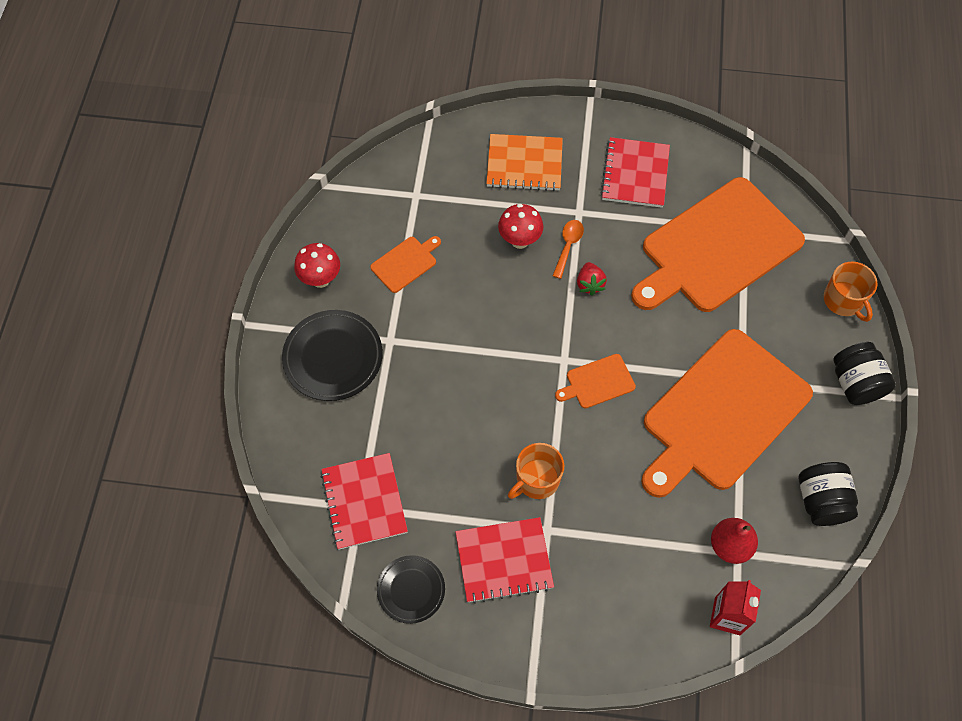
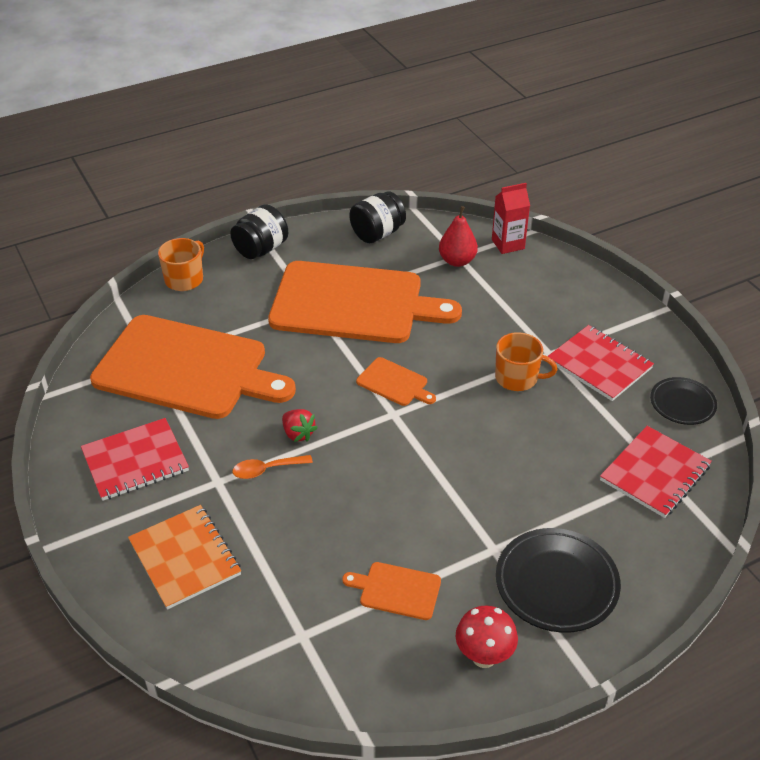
camera: 125 degrees left, 20 degrees down
(519, 240) = (290, 510): red mushroom -> none
(589, 284) = (298, 434): red strawberry -> red strawberry turned 90 degrees clockwise

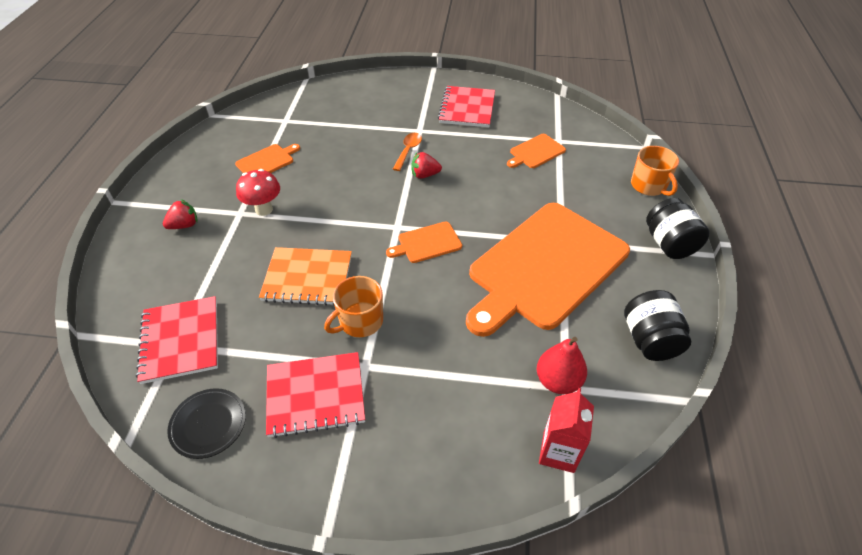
camera: 125 degrees right, 5 degrees up
(185, 558) = (377, 103): orange notebook -> orange notebook (307, 278)
(186, 368) = (536, 152): orange cutting board -> orange cutting board, size x0.40
(484, 656) = (190, 172): red mushroom -> red mushroom (264, 209)
(556, 584) = (184, 225): black plate -> red strawberry

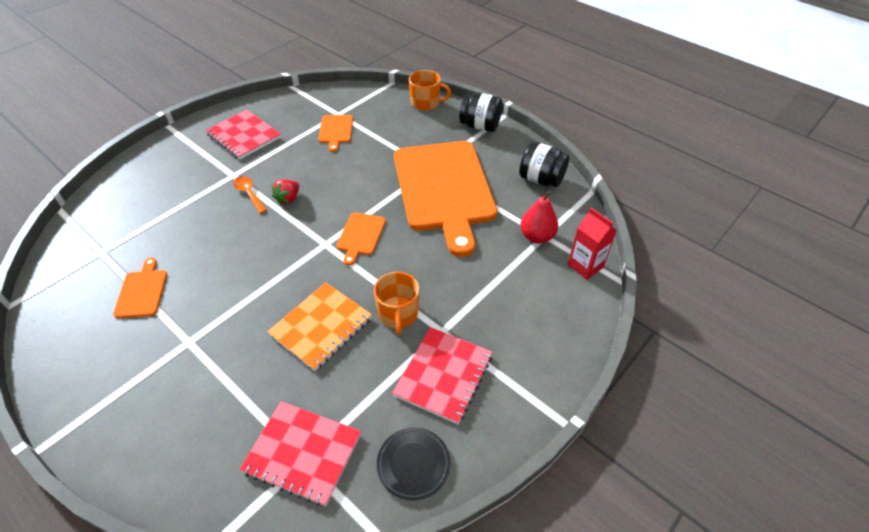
camera: 55 degrees left, 0 degrees up
(184, 225) = (153, 395): red strawberry -> none
(264, 209) = (205, 322): red mushroom -> none

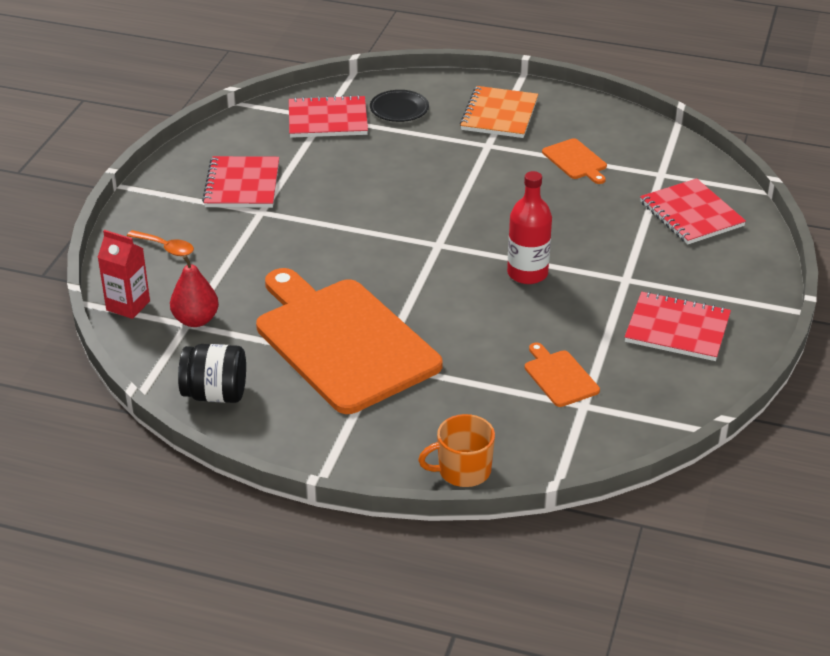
camera: 155 degrees right, 10 degrees down
(131, 208) = (691, 214): none -> red notebook
(249, 194) = (580, 265): orange spoon -> orange spoon (165, 247)
(288, 199) = (527, 273): red strawberry -> red bottle
(321, 327) = (379, 184): orange notebook -> orange notebook (499, 114)
(360, 235) = (406, 262): orange cutting board -> none
(398, 314) = (313, 212): orange mug -> none
(413, 464) = (238, 136): black plate -> black plate (399, 109)
(480, 126) = (346, 454): black jar -> none

